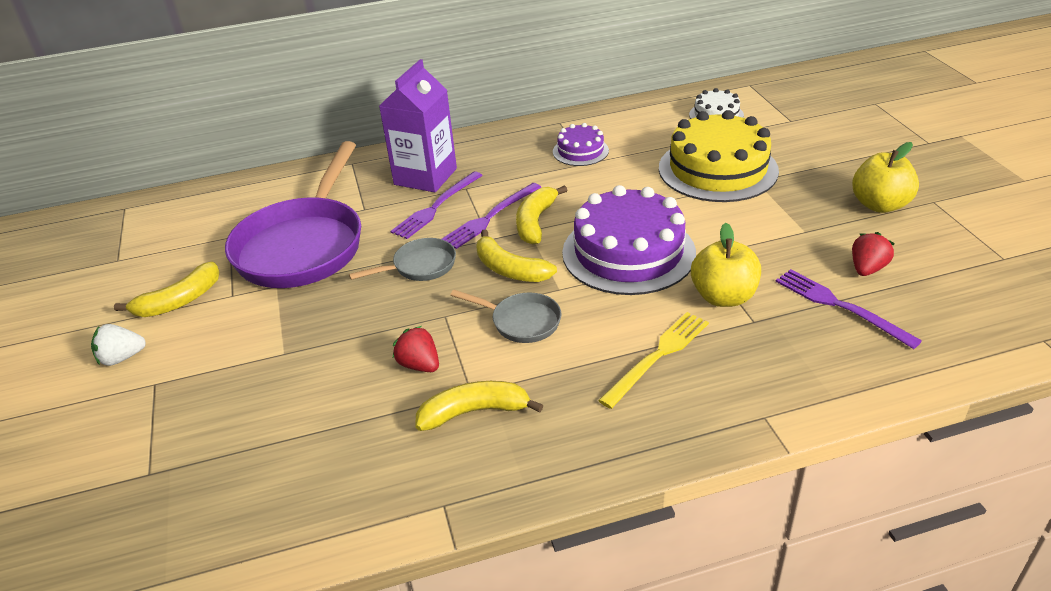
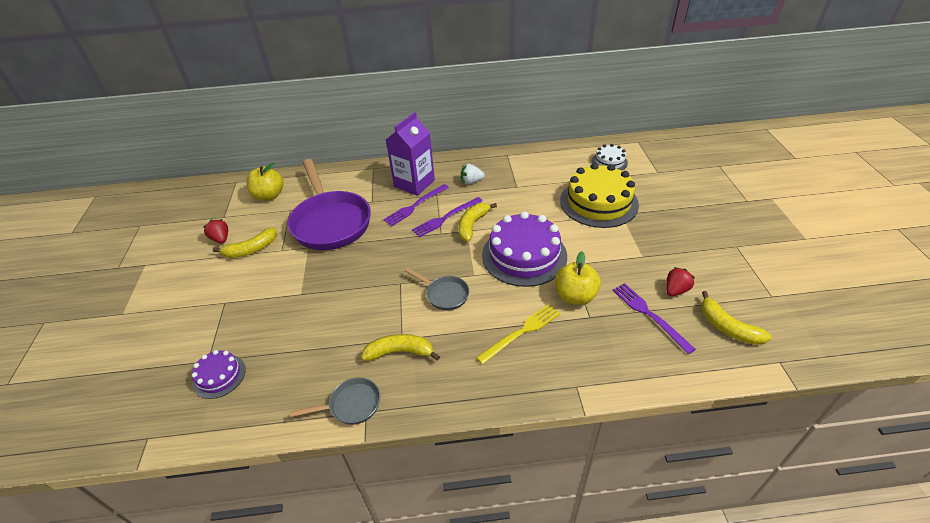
camera: 10 degrees right, 5 degrees up
(122, 358) = (211, 282): white strawberry -> white strawberry (471, 182)
(304, 245) = (330, 222): purple pan -> purple pan turned 45 degrees counterclockwise
(419, 365) = (376, 314): red strawberry -> red strawberry (221, 239)
(420, 266) = (394, 246): grey pan -> grey pan (351, 405)
(510, 269) = (447, 256): yellow banana -> yellow banana (727, 327)
(580, 151) = (514, 177): purple cake -> purple cake (219, 376)
(879, 205) = (698, 243): yellow apple -> yellow apple (269, 196)

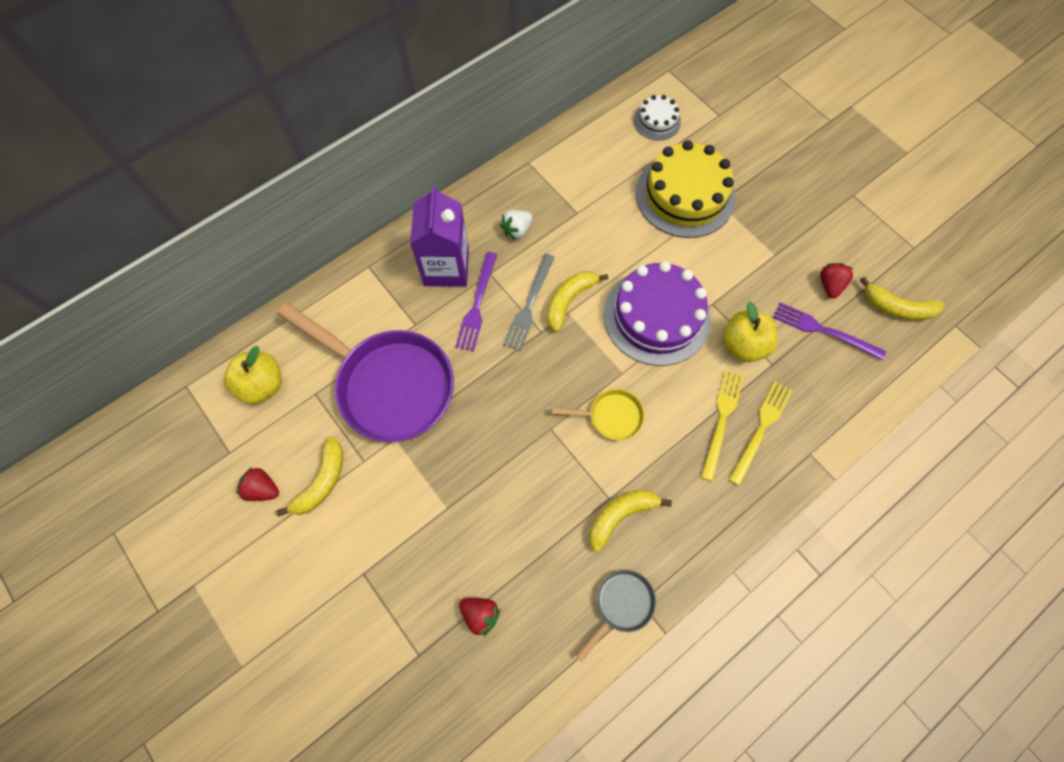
camera: 35 degrees left, 25 degrees up
(219, 376) = (451, 663): purple cake -> none
(262, 359) = (480, 614): none -> red strawberry
(444, 294) = (611, 416): grey pan -> yellow pan
(446, 218) = (529, 305): purple fork -> grey fork
(472, 225) = (569, 301): yellow banana -> yellow banana turned 45 degrees clockwise
(548, 351) = (761, 429): none -> yellow fork

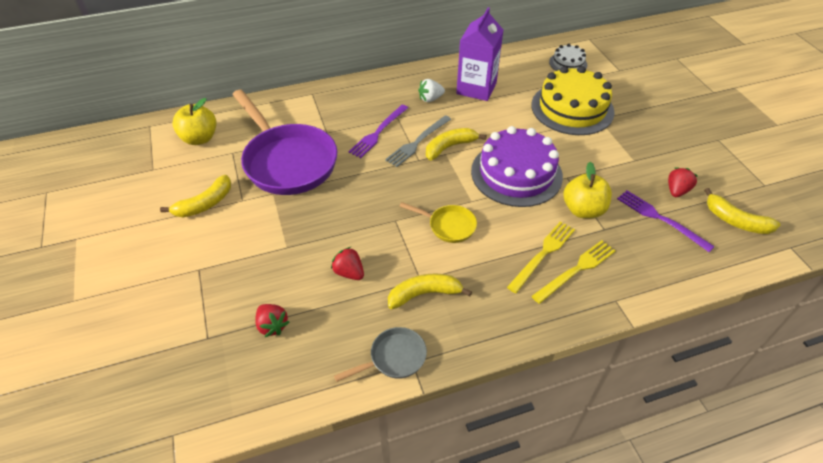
camera: 20 degrees right, 20 degrees down
(262, 489) = (161, 196): red strawberry -> red strawberry (349, 272)
(446, 267) = (367, 107): purple carton -> purple carton (476, 88)

